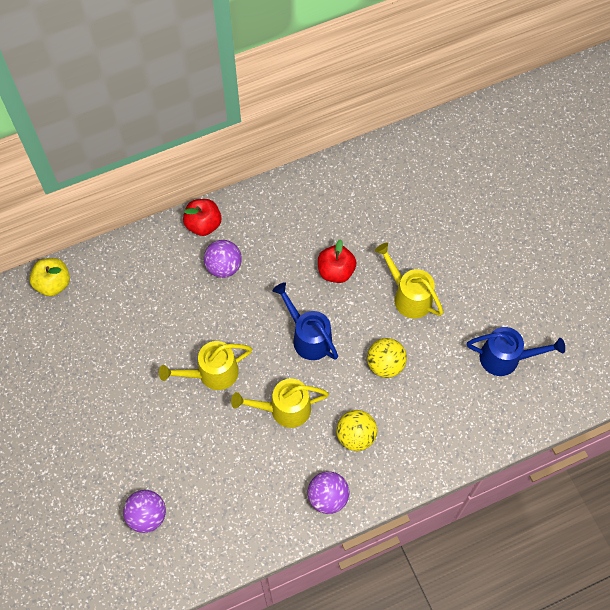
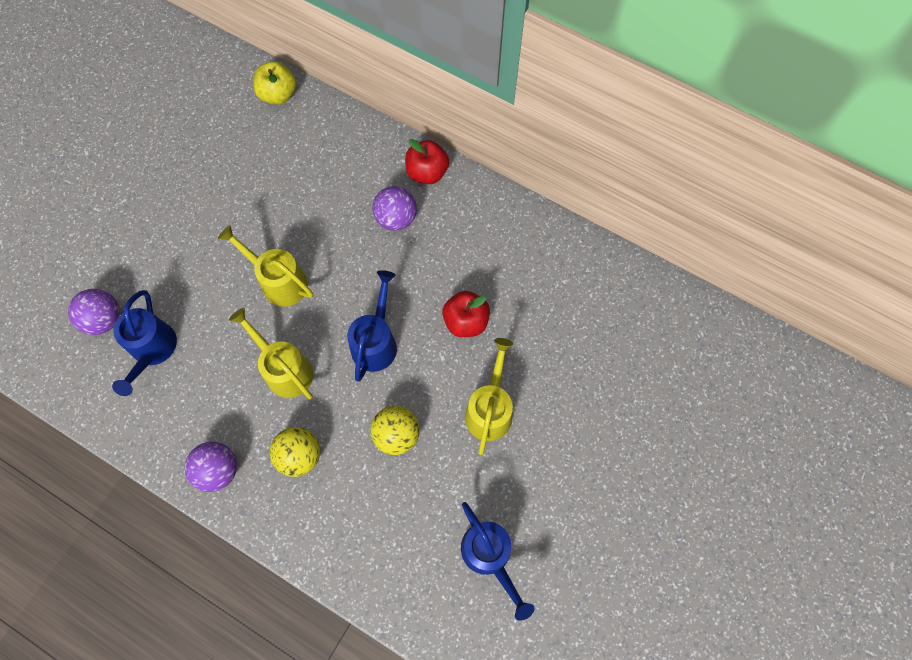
camera: 55 degrees right, 5 degrees up
(201, 494) = (152, 351): none -> blue watering can

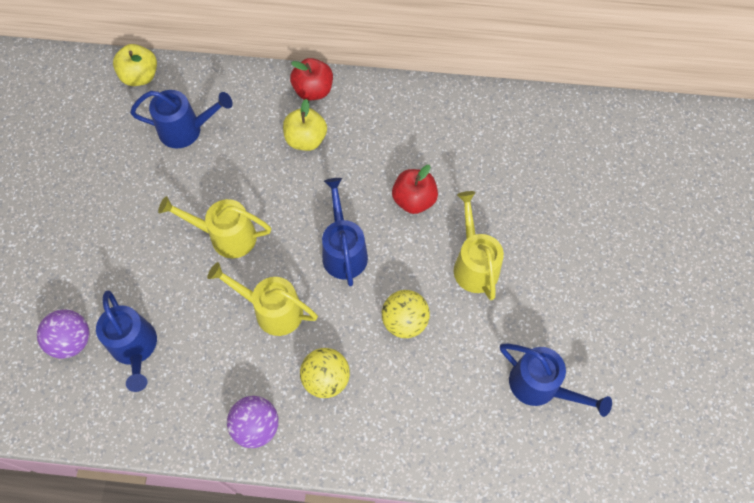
camera: 25 degrees left, 5 degrees down
(294, 164) = (187, 130): none -> blue watering can
(396, 218) = (306, 139): purple ball -> yellow apple

